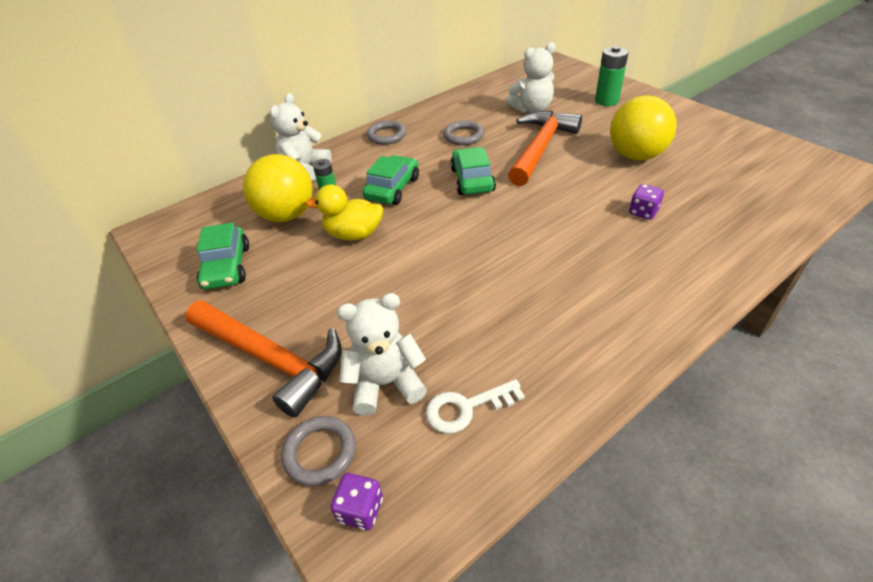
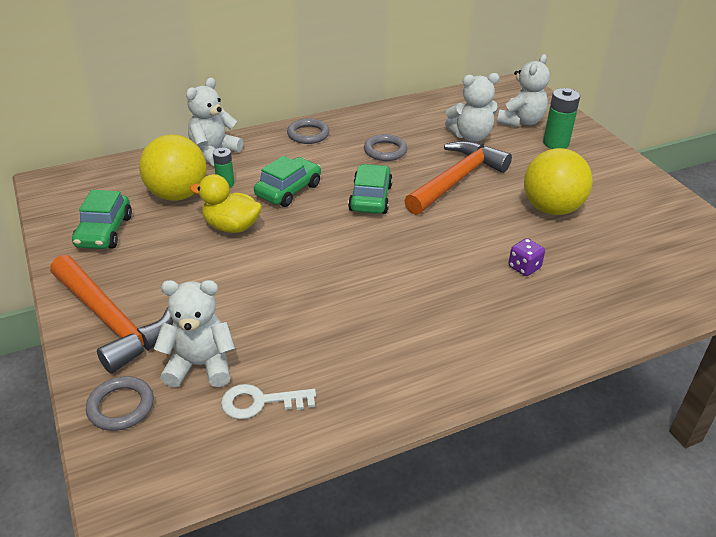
camera: 10 degrees right, 5 degrees down
(360, 510) = (135, 458): purple dice -> none
(567, 89) = (521, 121): none -> white teddy bear

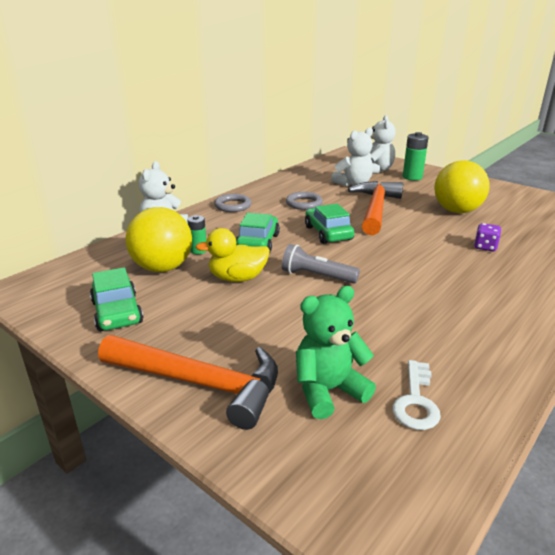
camera: 25 degrees left, 10 degrees down
(121, 406) = (290, 457): grey ring -> none
(200, 365) = (328, 391): white teddy bear -> green teddy bear
(260, 402) = (416, 401): white key -> white key turned 45 degrees counterclockwise
(305, 248) = (317, 276): none -> grey flashlight

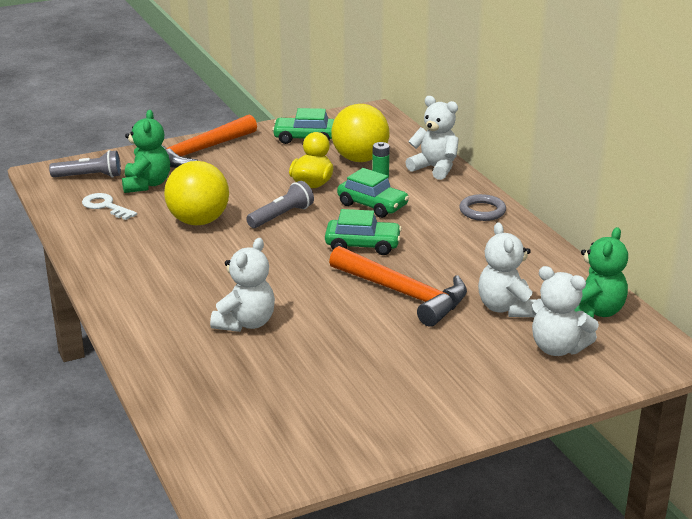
camera: 115 degrees right, 0 degrees up
(304, 203) = (458, 253): grey ring -> none
(330, 168) = (594, 312): none -> green teddy bear
(354, 467) = (89, 176): none -> grey flashlight
(412, 177) = (505, 370): green battery -> none
(457, 211) = (351, 350): yellow ball -> yellow ball (198, 221)
(485, 247) = (245, 323): purple dice -> white teddy bear

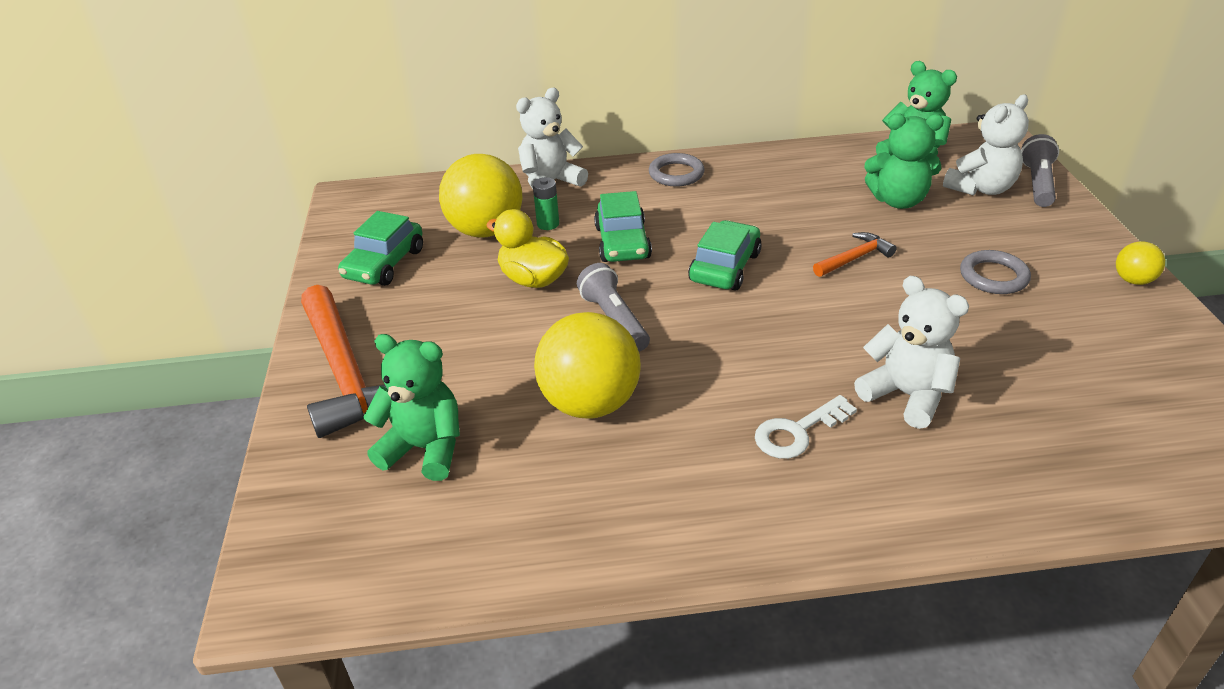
camera: 70 degrees left, 10 degrees up
(89, 176) = (340, 524): grey flashlight -> grey flashlight (1037, 183)
(105, 206) = (477, 511): white key -> white key (797, 432)
(372, 205) = (622, 242): green car -> green car turned 120 degrees clockwise
(404, 294) = (854, 258): orange hammer -> orange hammer, size x0.48
(412, 356) = (993, 276): none -> grey ring
(444, 425) = (1133, 280): none -> yellow ball
(506, 308) = (898, 201): white teddy bear -> green teddy bear

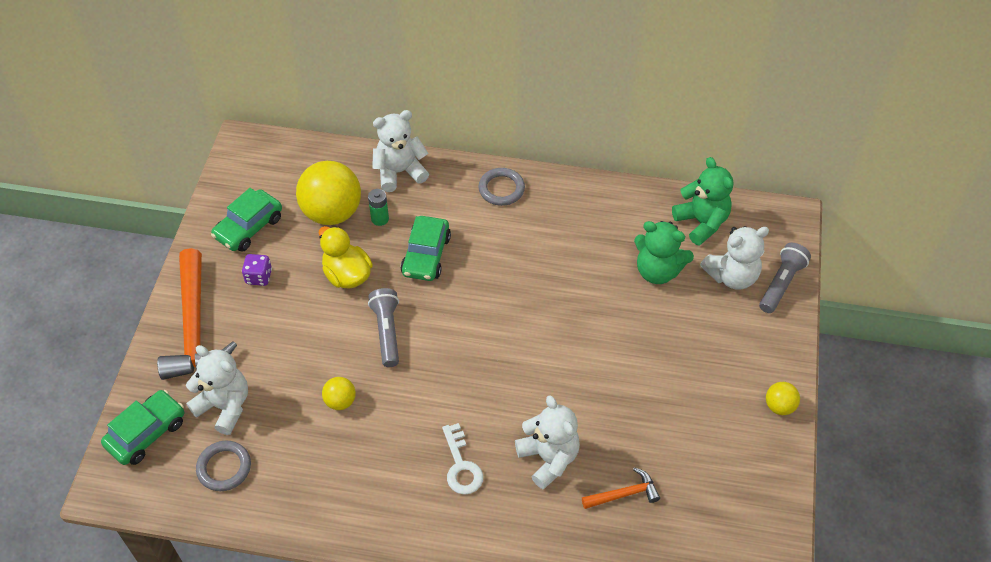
camera: 15 degrees right, 15 degrees up
(417, 305) = (259, 277): none -> purple dice
(425, 448) = (224, 406): green teddy bear -> white teddy bear
(590, 403) = (340, 401): yellow ball -> yellow ball, size x0.47
(725, 267) = (488, 303): green car -> green car (146, 433)
(797, 432) = (461, 466): white key -> white key turned 90 degrees counterclockwise
(854, 258) = (588, 322): orange hammer -> orange hammer (624, 494)
(993, 276) = (678, 371): grey ring -> grey ring (224, 467)

